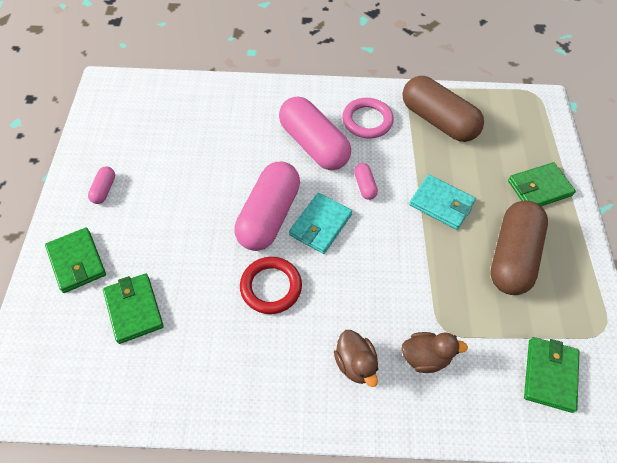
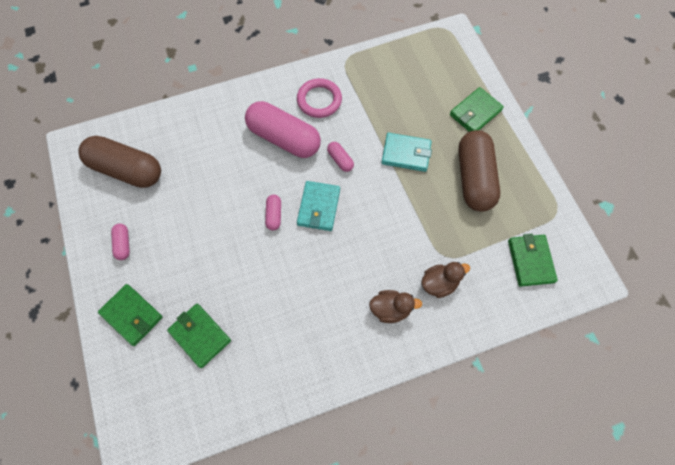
camera: 20 degrees left, 10 degrees up
(269, 216) = (274, 215): pink capsule -> pink capsule, size x0.43
(271, 287) = (301, 274): red ring -> none
(355, 364) = (390, 309): brown duck -> brown duck turned 45 degrees counterclockwise
(438, 121) = (376, 80): brown capsule -> brown capsule (127, 169)

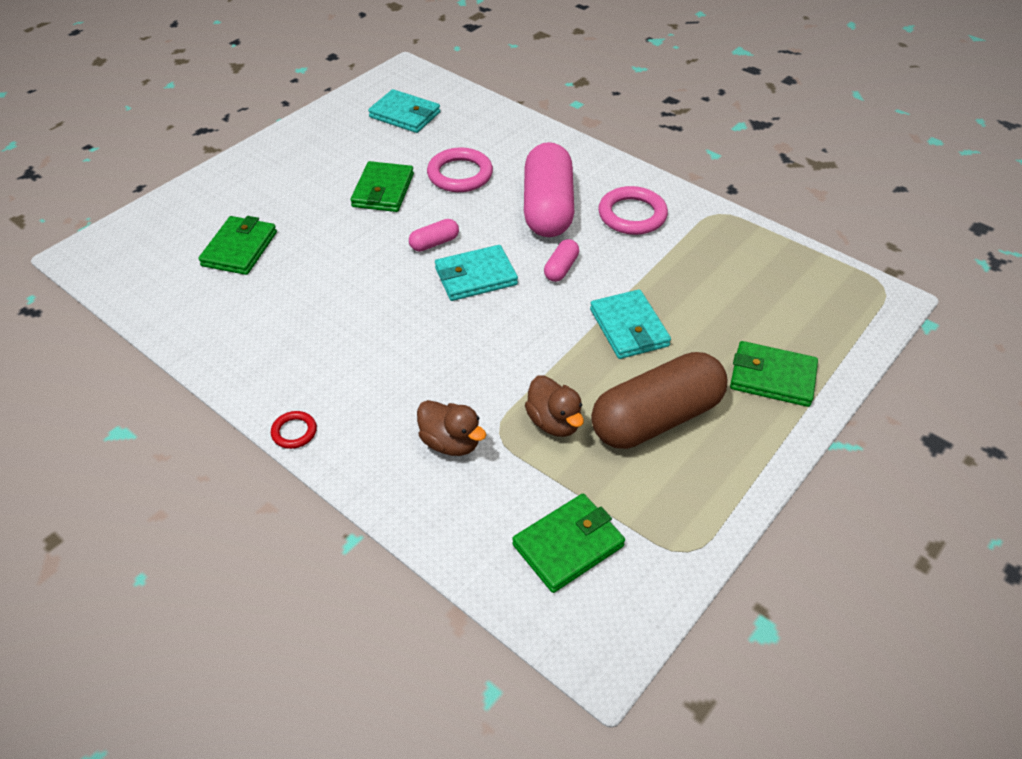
camera: 60 degrees right, 20 degrees down
(123, 244) = (314, 150): pink capsule -> none
(127, 169) = (405, 115): brown capsule -> turquoise wallet
(132, 315) = (235, 191): green wallet -> green wallet (383, 190)
(217, 168) = (460, 174): none -> pink ring
(387, 364) = (294, 432): none -> red ring
(390, 309) = (376, 404): brown duck -> brown duck (554, 422)

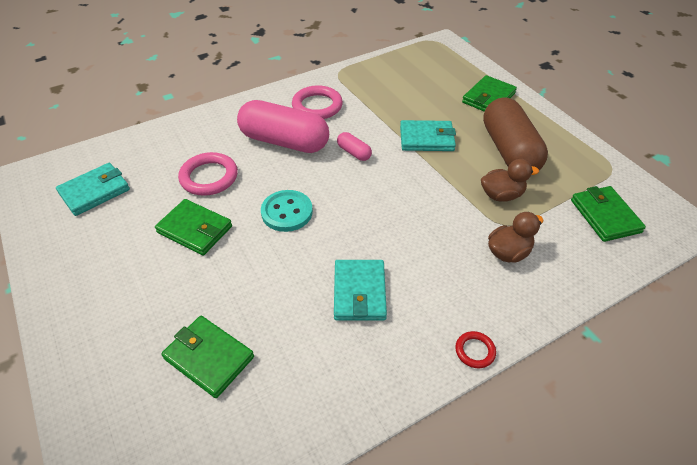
camera: 70 degrees left, 0 degrees up
(434, 243) = (287, 212): pink capsule -> turquoise button
(476, 276) = (340, 198): turquoise wallet -> turquoise wallet (359, 292)

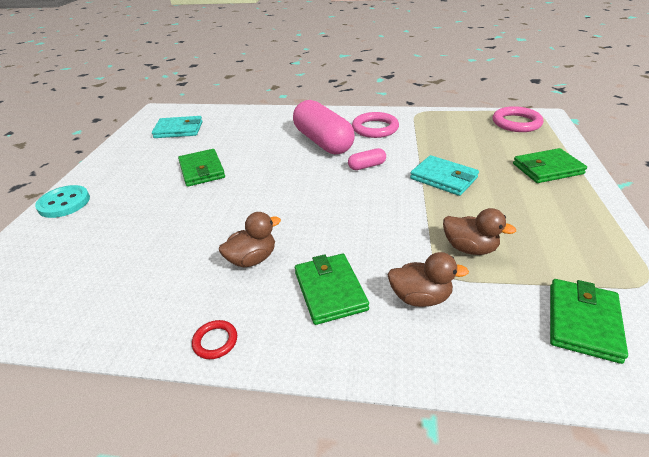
camera: 40 degrees right, 10 degrees down
(209, 177) = (248, 145): pink ring -> pink ring (516, 123)
(209, 358) = (112, 246): green wallet -> green wallet (330, 291)
(287, 212) = (269, 184): turquoise button -> turquoise button (64, 203)
(354, 152) = (367, 166): pink capsule -> pink capsule turned 75 degrees clockwise
(359, 292) = (252, 259): turquoise wallet -> brown duck
(475, 351) = (287, 358): red ring -> red ring (215, 341)
(509, 150) = (522, 216): brown capsule -> none

